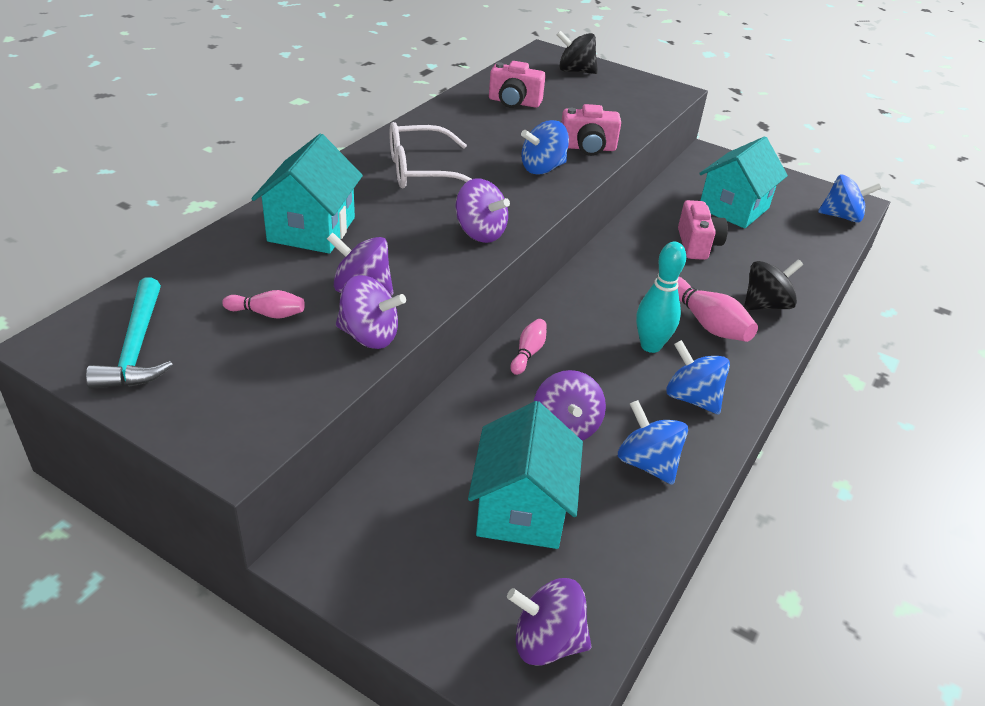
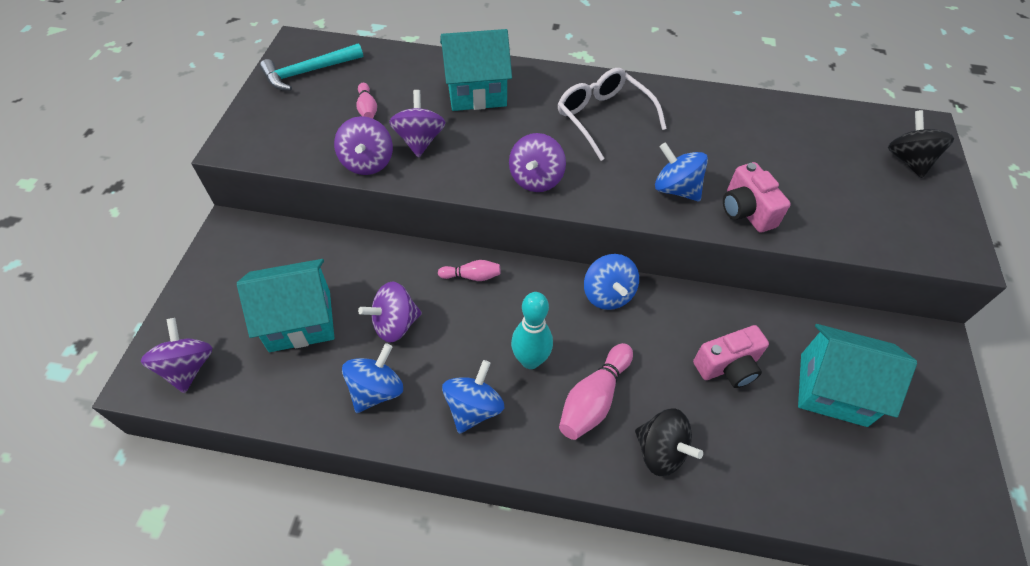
camera: 70 degrees right, 15 degrees up
(514, 102) = (784, 136): pink camera -> none
(842, 216) = (924, 519): blue spinning top -> blue spinning top (608, 294)

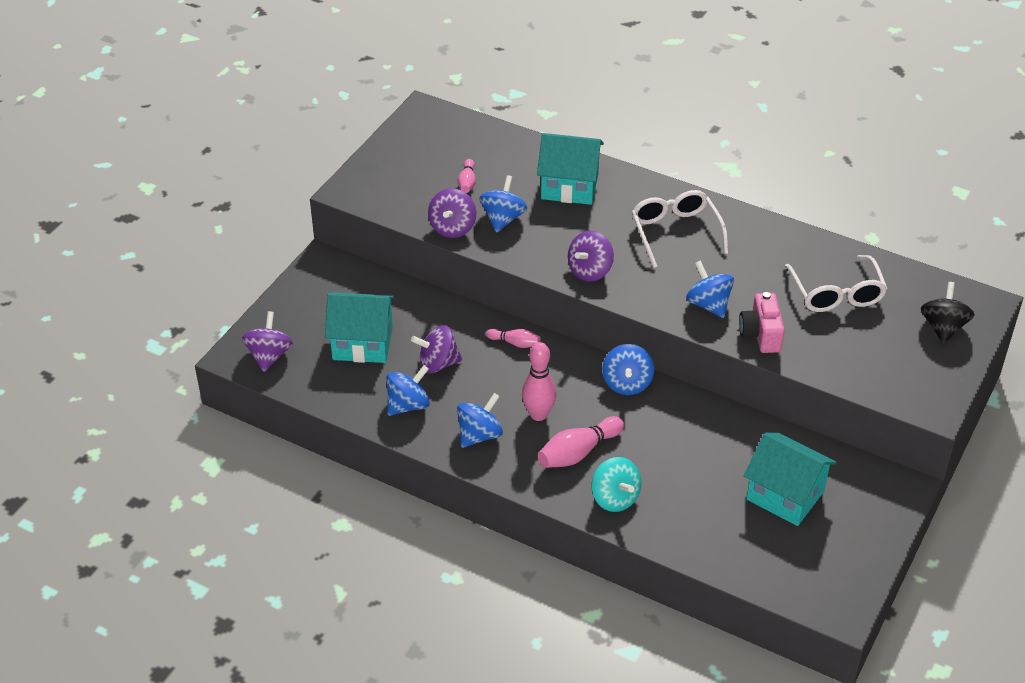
camera: 20 degrees right, 10 degrees down
(308, 72) = (425, 139): turquoise hammer -> none
(420, 140) = (503, 219): purple spinning top -> blue spinning top
(530, 360) = (538, 414): turquoise bowling pin -> pink bowling pin
(660, 451) = (615, 498): black spinning top -> turquoise spinning top
(727, 366) = (703, 458): pink camera -> none
(790, 148) = (836, 294): none -> white glasses

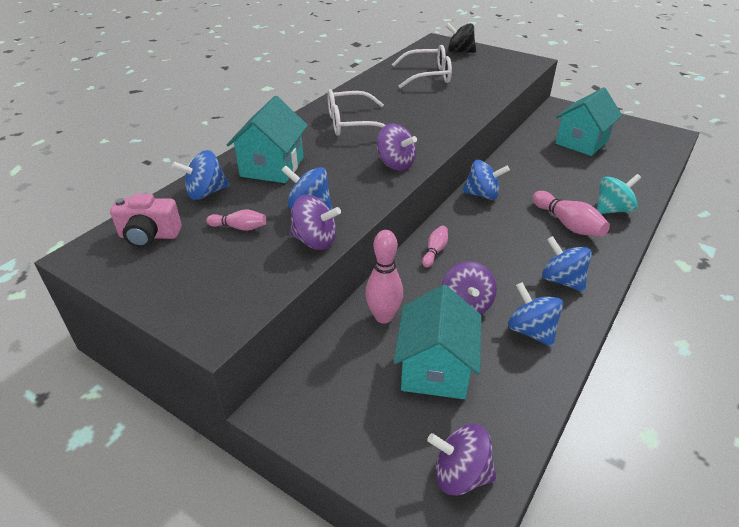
camera: 85 degrees left, 5 degrees down
(538, 414) = (527, 243): pink bowling pin -> pink bowling pin (383, 317)
(708, 304) = (440, 117): blue spinning top -> blue spinning top (206, 193)
(761, 334) = (472, 102): pink camera -> pink camera (149, 236)

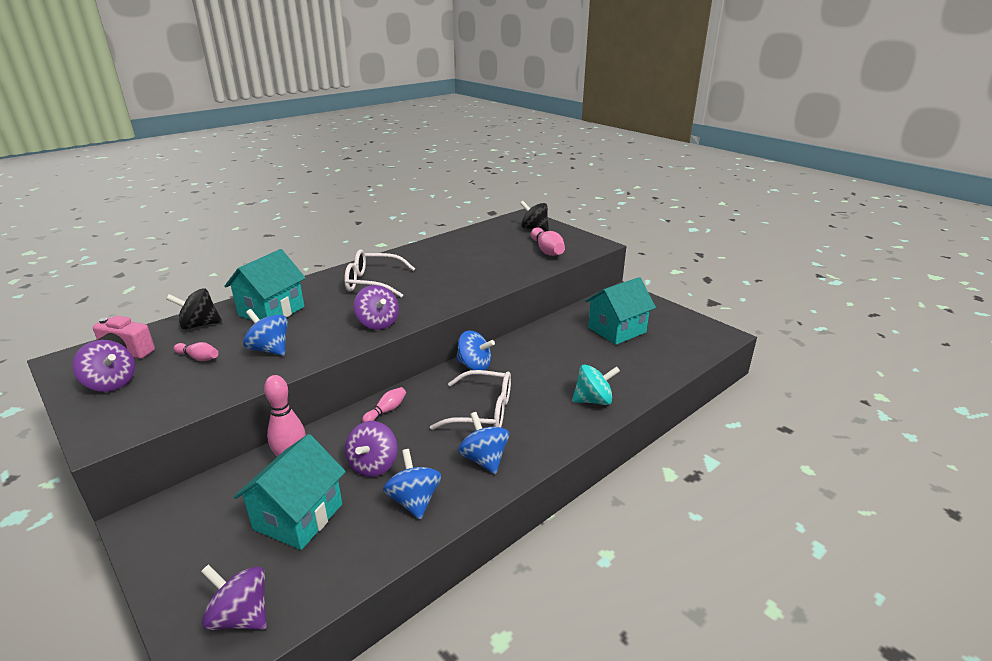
camera: 15 degrees right, 10 degrees down
(206, 193) = (199, 325): blue spinning top -> black spinning top
(315, 241) = (247, 379): purple spinning top -> purple spinning top (111, 383)
(428, 76) = (483, 248): white glasses -> white glasses (483, 411)
(567, 224) = (535, 407): pink bowling pin -> pink bowling pin (547, 250)

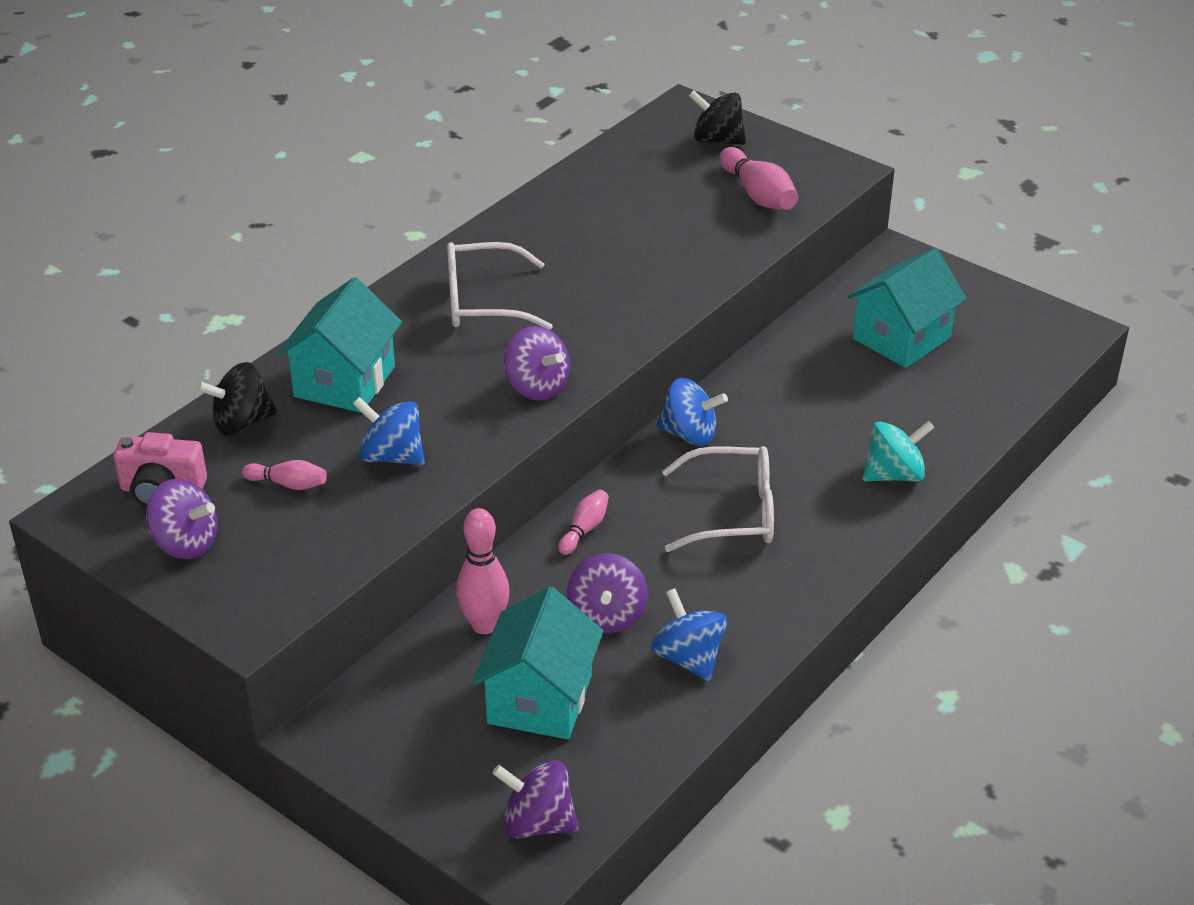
camera: 10 degrees left, 10 degrees up
(484, 459) = (762, 587): blue spinning top -> none

